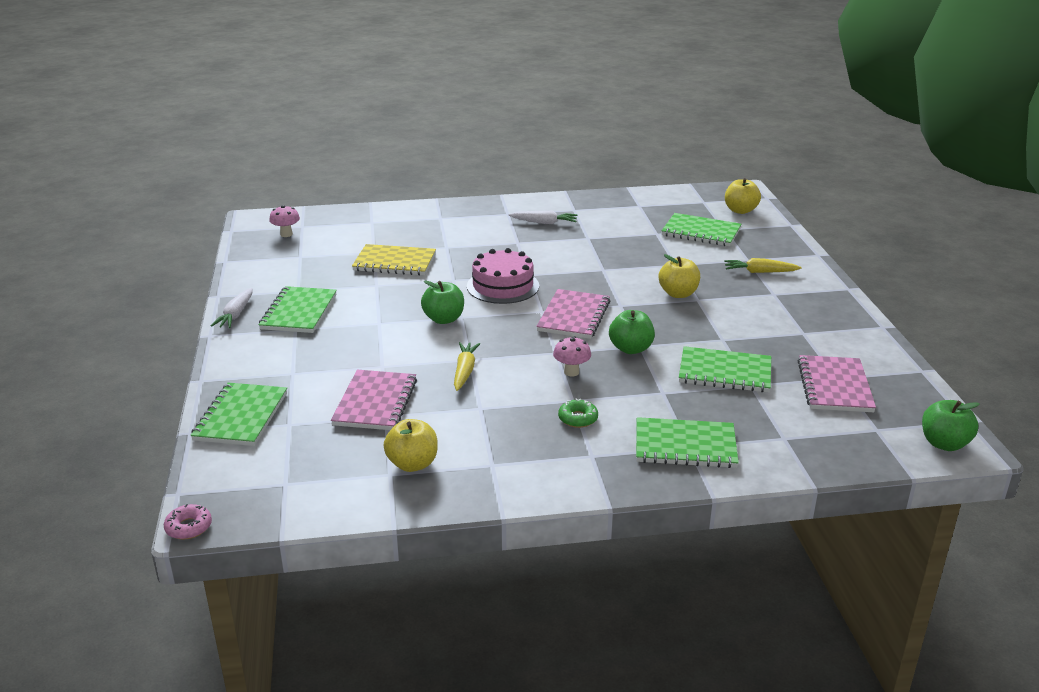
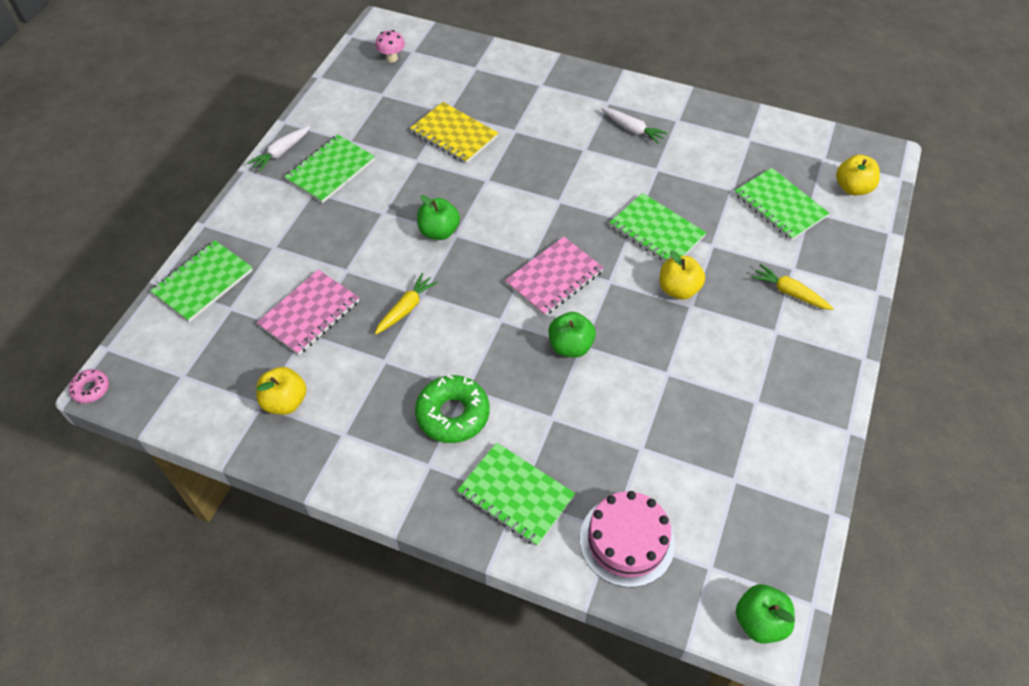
camera: 30 degrees right, 25 degrees up
(503, 286) = (523, 208): pink cake -> pink cake (627, 540)
(571, 372) = (493, 352): pink mushroom -> none
(578, 418) = (453, 414): green donut -> green donut, size x1.90
(725, 372) = (631, 419): green notebook -> green notebook (656, 231)
(834, 386) = (721, 490): pink notebook -> none

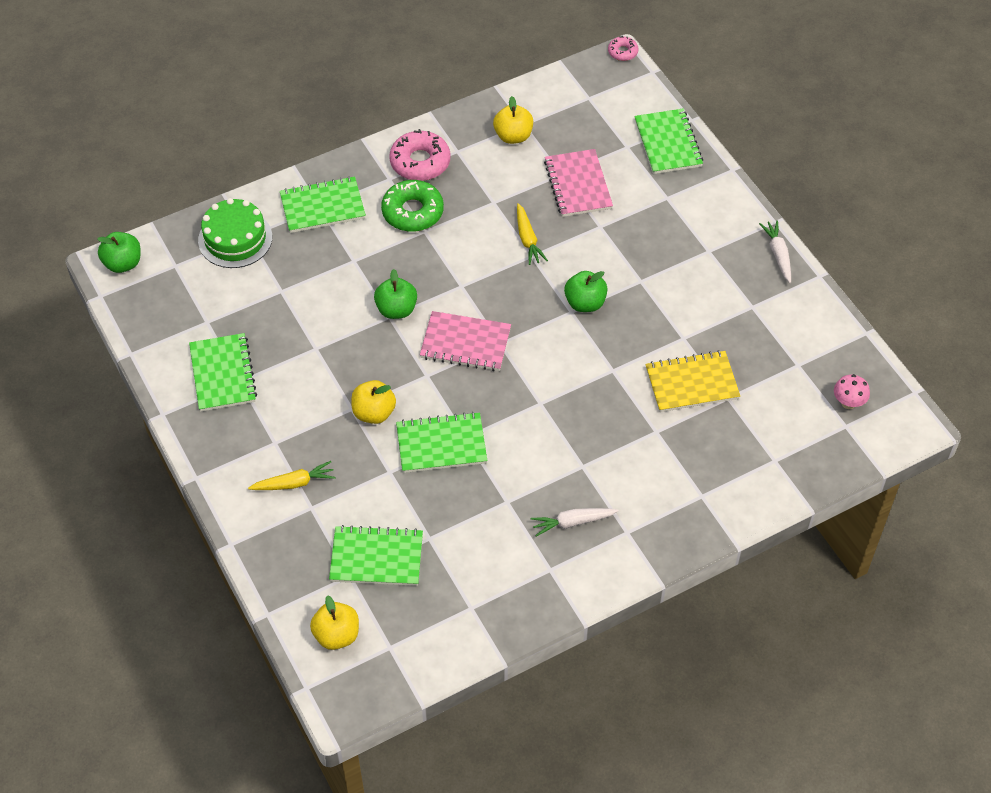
camera: 130 degrees right, 0 degrees up
(330, 170) = (724, 274): green notebook -> green notebook (223, 374)
(384, 455) = (420, 162): none -> pink donut
(554, 278) = (465, 343): pink notebook -> pink notebook turned 75 degrees counterclockwise
(627, 540) = (235, 239): pink cake -> green cake

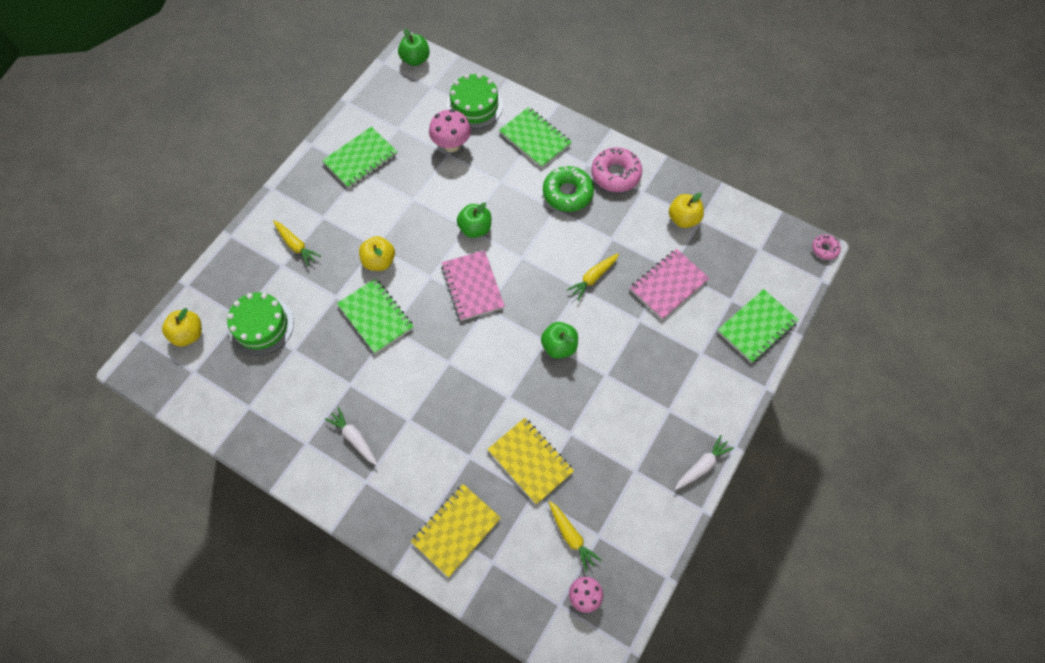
camera: 60 degrees right, 10 degrees up
(272, 282) = (451, 145): none -> pink mushroom
(376, 557) = (261, 326): green notebook -> green cake
(725, 476) = (456, 530): none -> yellow notebook
(786, 386) = (571, 536): none -> yellow carrot

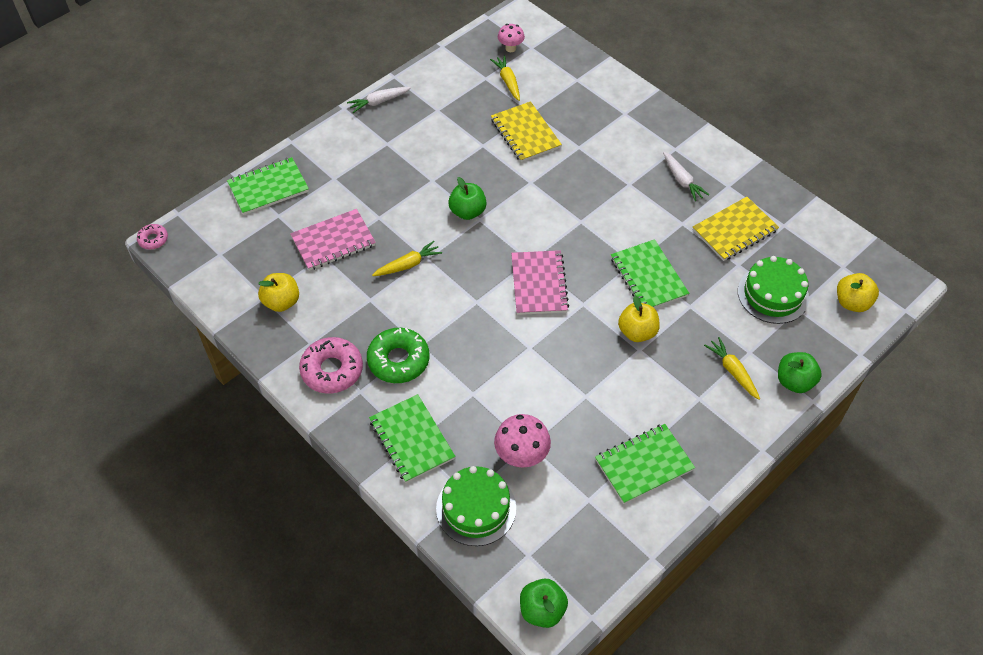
camera: 165 degrees left, 10 degrees down
(456, 530) = (602, 103): yellow notebook -> yellow notebook (735, 230)
(475, 228) = (519, 344): green apple -> green apple (794, 381)

